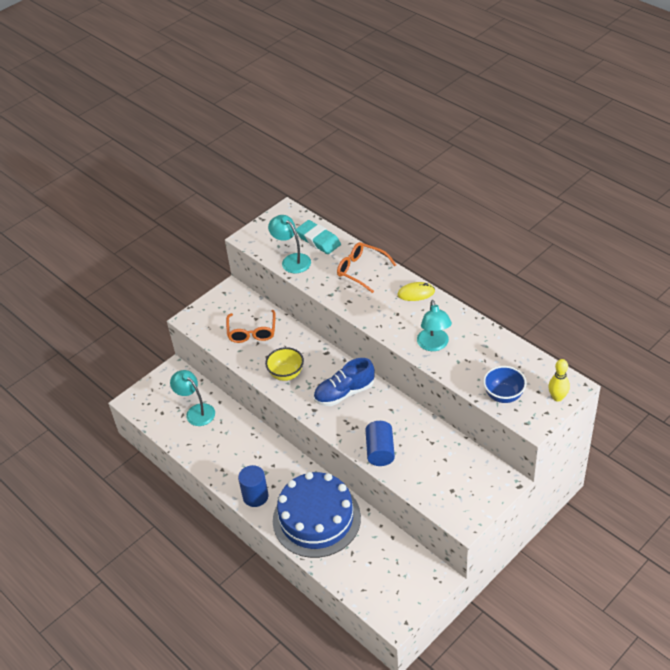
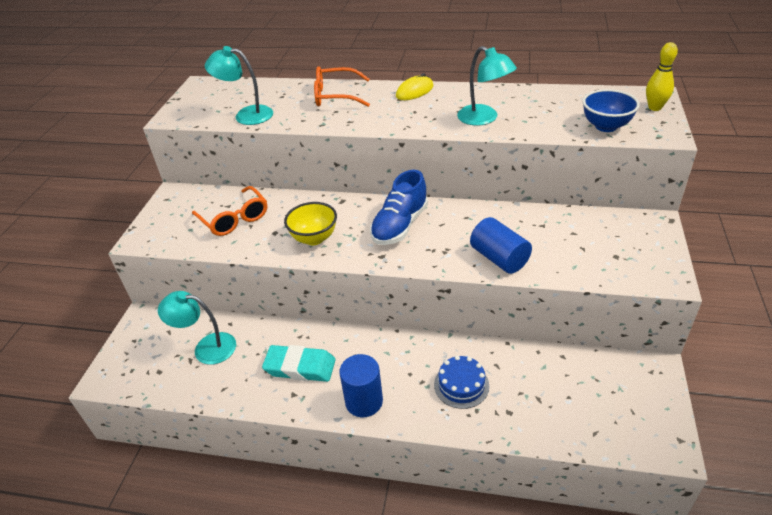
camera: 35 degrees left, 5 degrees down
(316, 519) = (461, 385): blue cake -> blue cake, size x0.44
(318, 240) = (261, 91): turquoise eraser -> turquoise eraser (300, 367)

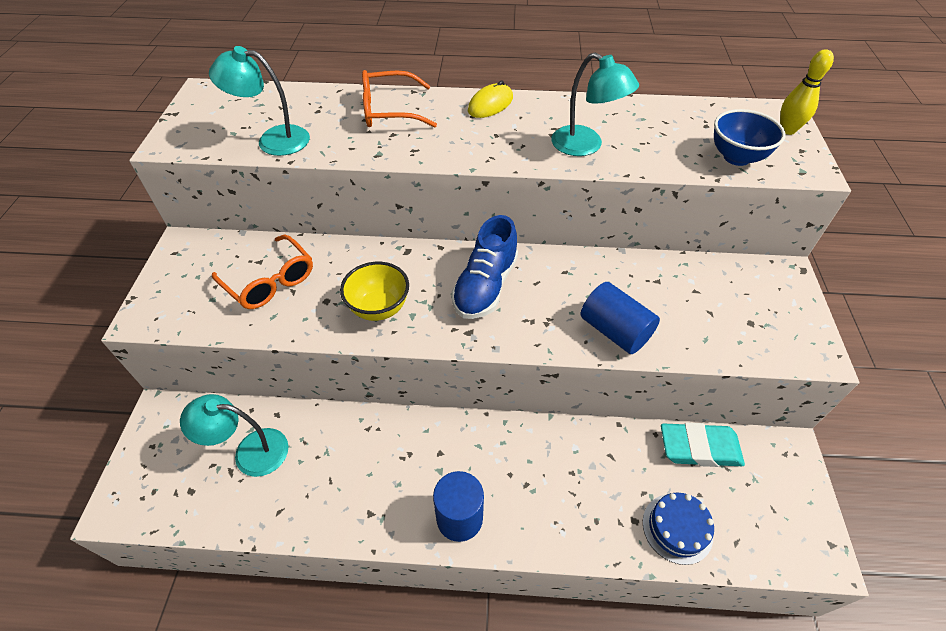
camera: 10 degrees left, 10 degrees up
(300, 367) = (374, 473): turquoise eraser -> turquoise eraser (699, 448)
(461, 385) = (573, 486): blue cake -> blue cake (677, 528)

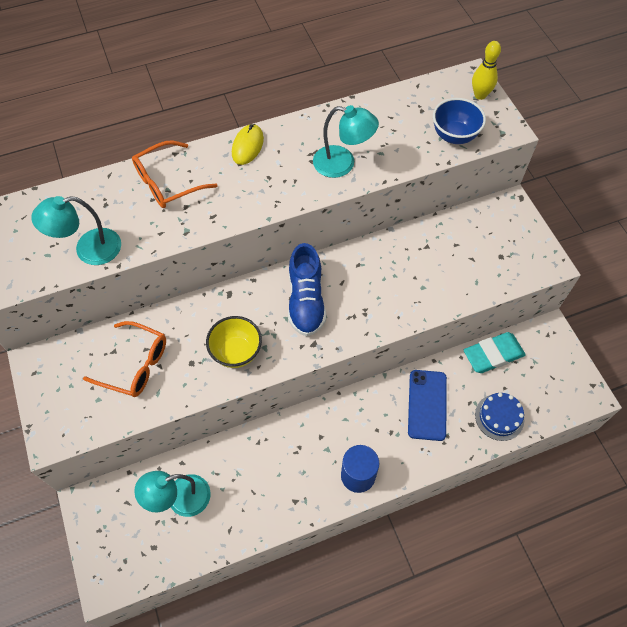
camera: 25 degrees left, 10 degrees up
(587, 472) = (427, 405): none -> blue phone
(614, 331) = (414, 300): blue cylinder -> none

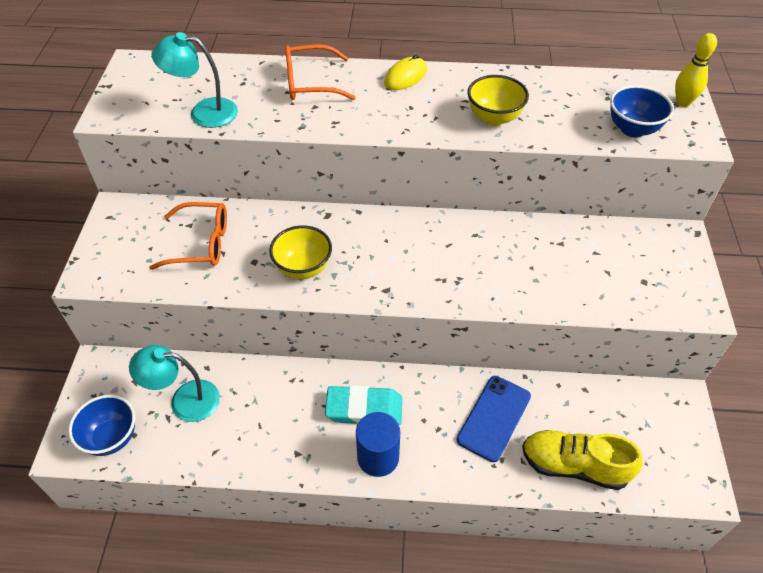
camera: 25 degrees right, 10 degrees down
(135, 365) = (201, 243): orange glasses -> orange glasses turned 45 degrees counterclockwise
(137, 558) = (112, 438): none -> blue bowl
(306, 301) = (401, 248): blue shoe -> none
(342, 164) = (494, 118): turquoise lamp -> yellow bowl
(493, 355) = (598, 397): turquoise eraser -> turquoise eraser (364, 409)
(499, 417) = (574, 466): blue cake -> yellow shoe

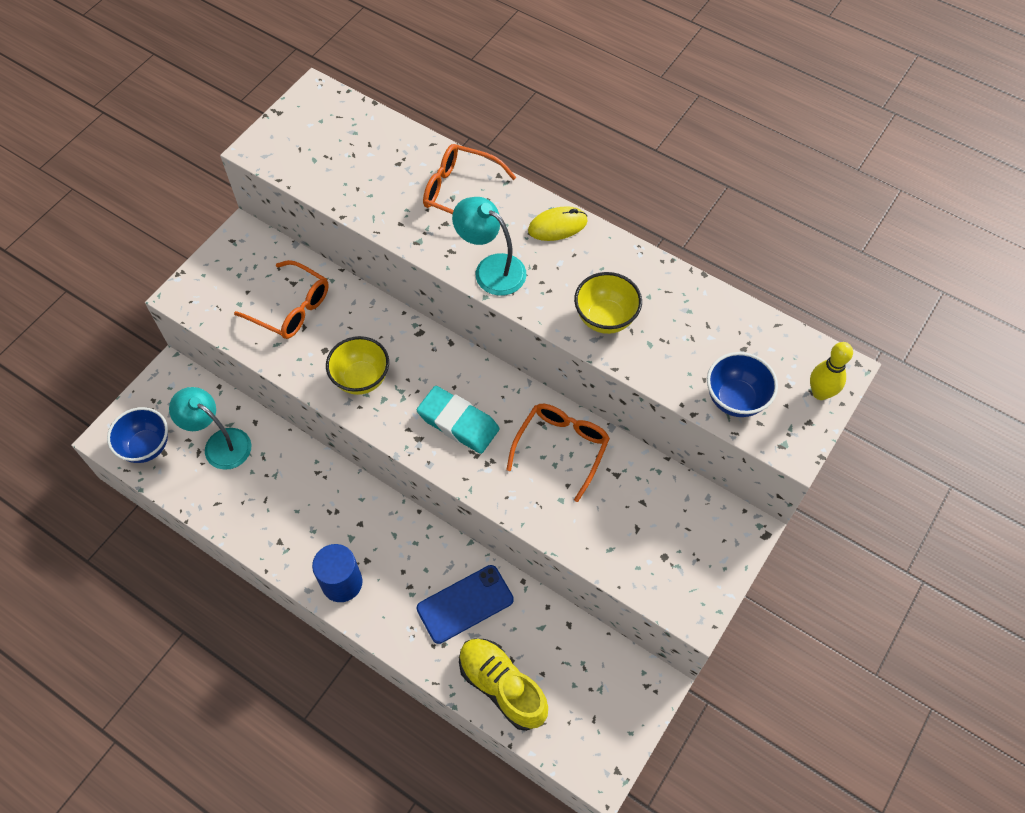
camera: 30 degrees right, 10 degrees up
(204, 112) = (341, 184): turquoise lamp -> turquoise lamp (491, 269)
(364, 409) = (359, 533): turquoise eraser -> turquoise eraser (458, 423)
(505, 244) = (561, 448): none -> orange glasses

